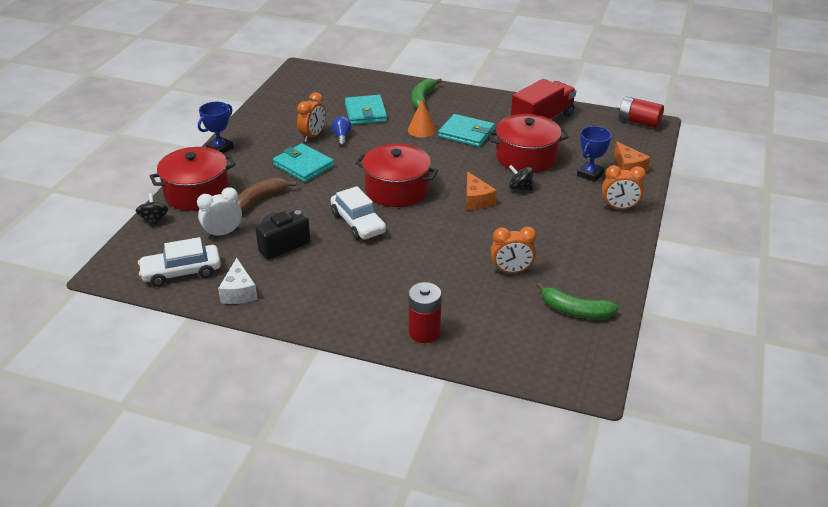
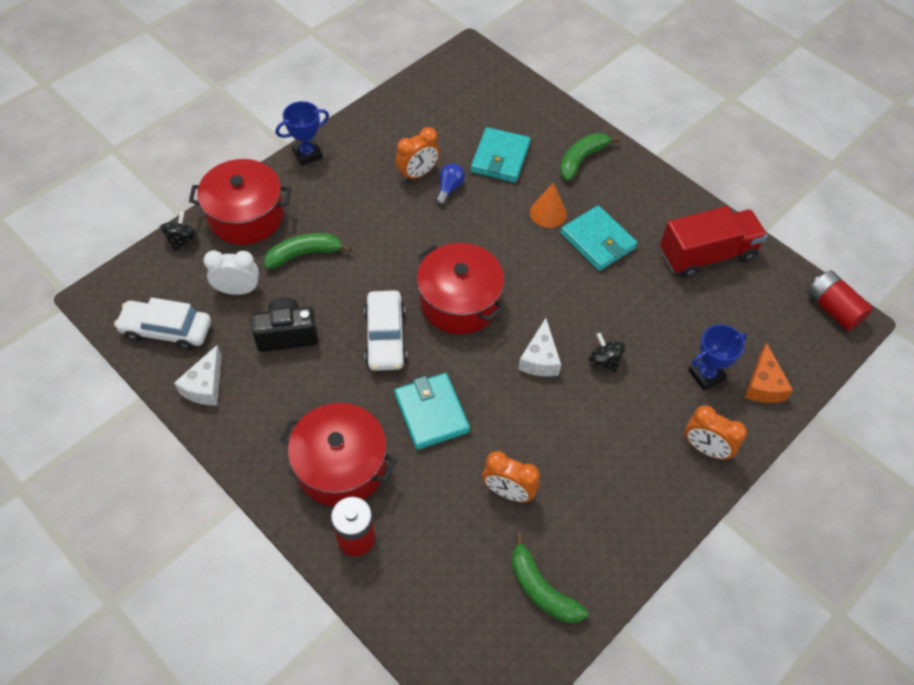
camera: 25 degrees right, 20 degrees up
(260, 199) = (304, 254): brown banana -> green banana
(303, 166) = (380, 219): turquoise wallet -> turquoise wallet (431, 413)
(476, 200) = (540, 359): orange cheese -> white cheese
(526, 157) = (645, 312): red pot -> red pot (341, 466)

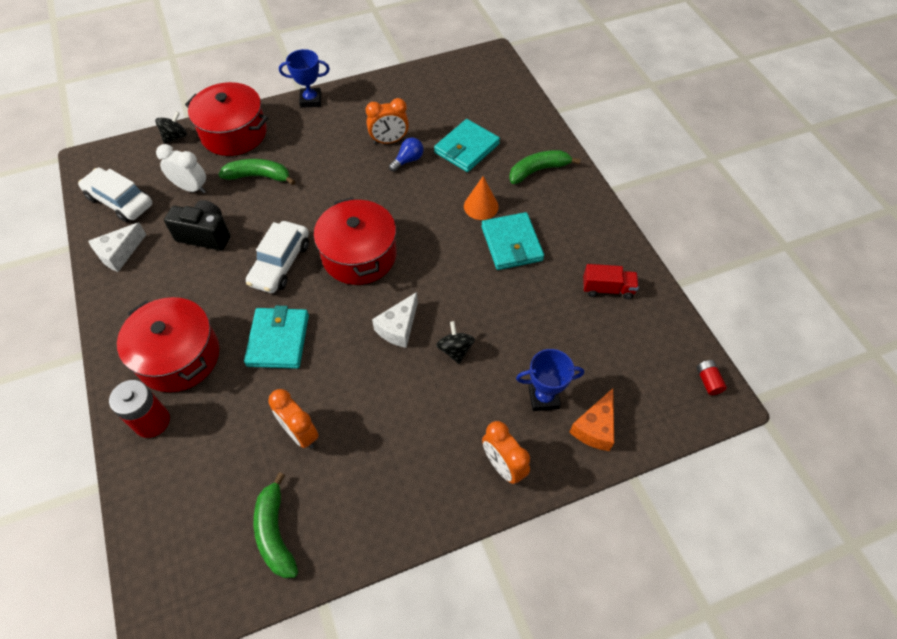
camera: 25 degrees right, 0 degrees up
(706, 255) = (607, 289): red truck -> red truck, size x0.54
(832, 309) = (708, 381): red battery -> red battery, size x0.53

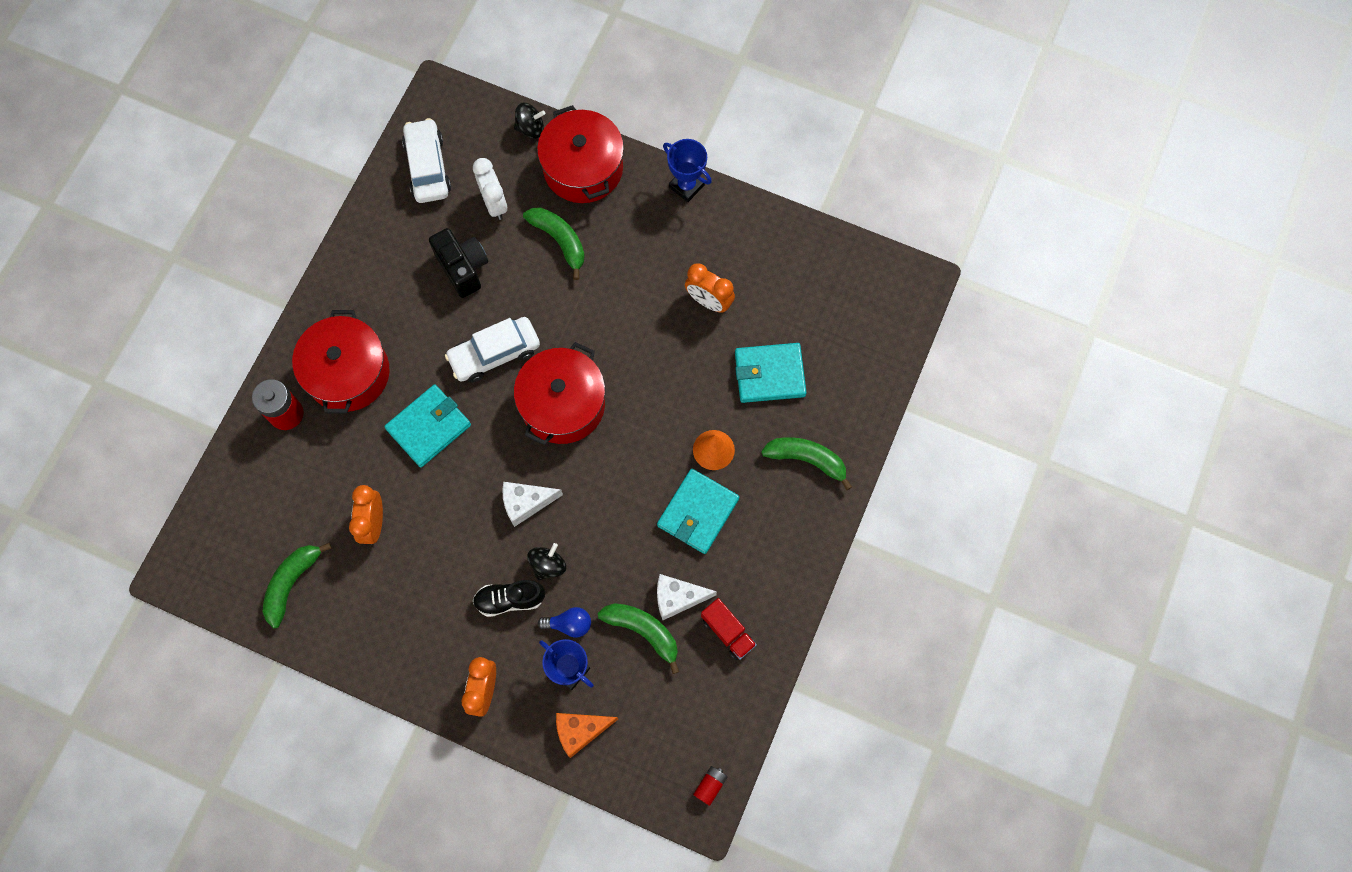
camera: 45 degrees right, 15 degrees up
(119, 253) = (384, 227): white cheese -> white cheese (678, 598)
(408, 160) = (703, 340): blue light bulb -> blue light bulb (569, 624)
(454, 393) = (510, 599): none -> black shoe
(560, 333) = (643, 631): none -> green banana

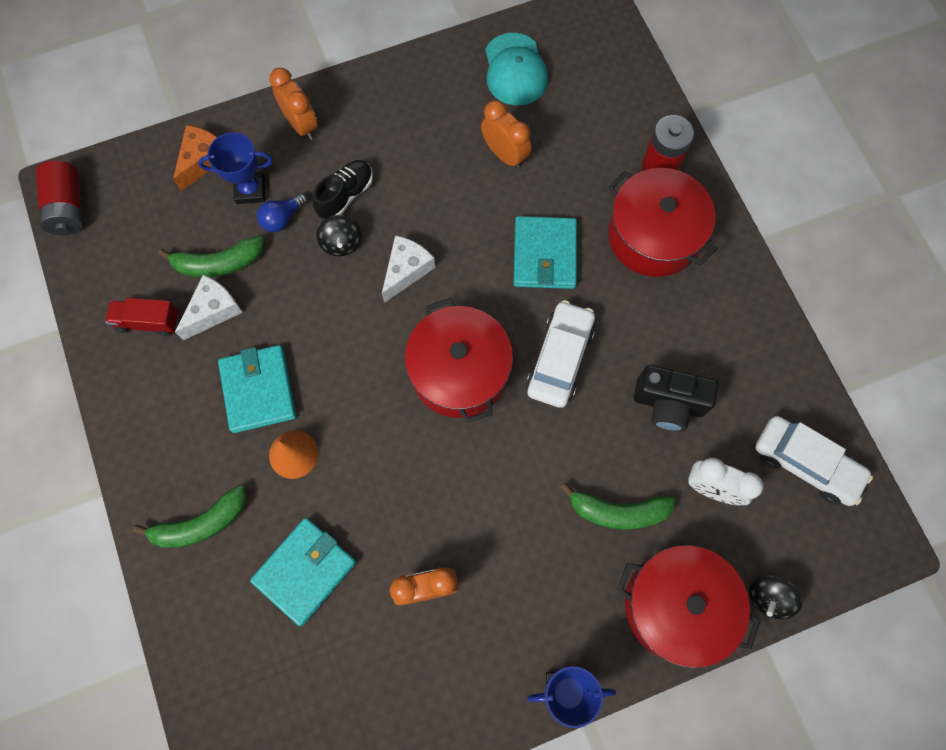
camera: 135 degrees right, 0 degrees up
(292, 583) = (515, 70): green banana -> turquoise cap
(710, 785) = (68, 208): red battery -> red battery, size x1.87

